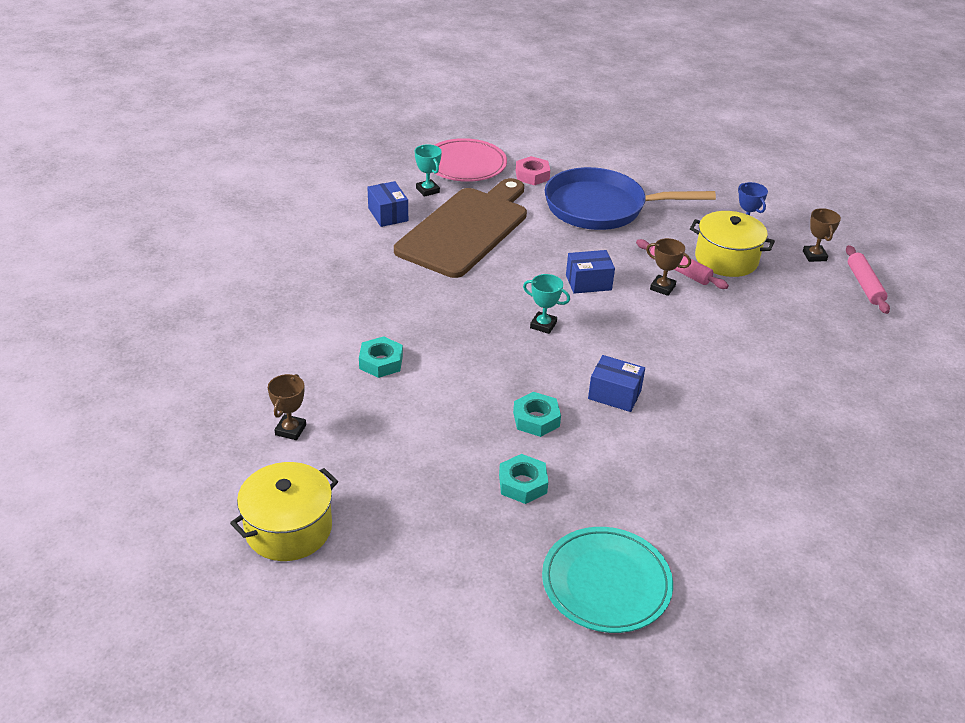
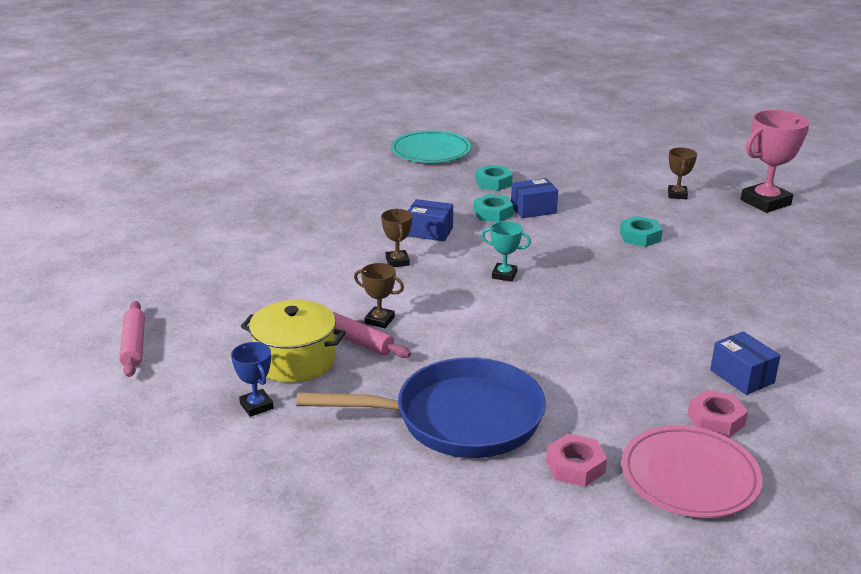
camera: 175 degrees right, 10 degrees down
(192, 403) = (765, 202): none -> pink trophy
(288, 528) = (637, 156): yellow pot -> none
(427, 190) = (716, 420): turquoise trophy -> pink nut
(466, 229) = (631, 366): brown cutting board -> none
(588, 282) = (464, 318): blue box -> blue box (533, 209)
(814, 256) = (176, 376): brown trophy -> brown trophy (397, 261)

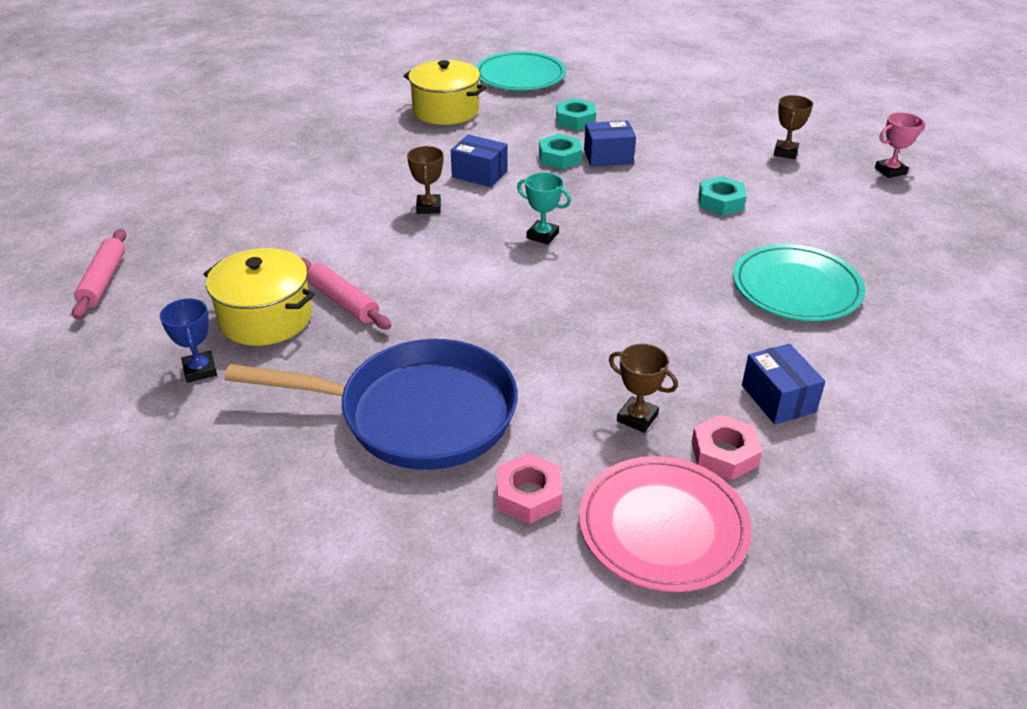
camera: 10 degrees right, 10 degrees up
(378, 183) = (446, 110): none -> yellow pot
(379, 320) = (379, 278): brown trophy -> brown trophy (637, 418)
(725, 295) = (796, 288): none -> turquoise plate
(765, 202) = (890, 171): pink trophy -> pink trophy, size x0.53

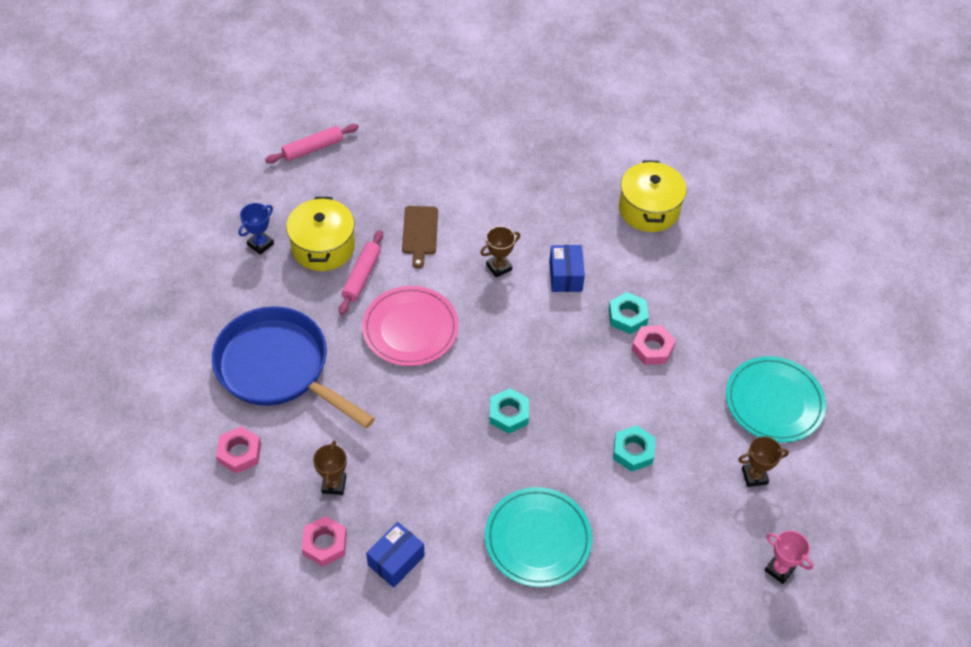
camera: 60 degrees right, 15 degrees up
(326, 242) = (420, 233): none -> brown cutting board
(417, 414) = (278, 368): blue pan -> blue pan turned 150 degrees clockwise
(520, 76) = (749, 230): turquoise plate -> turquoise plate (774, 402)
(542, 235) = (506, 351): turquoise trophy -> none
(575, 120) = (699, 302): turquoise nut -> turquoise nut (509, 414)
(608, 157) = (652, 348): blue box -> pink nut
(663, 527) = (246, 530): pink plate -> pink plate (410, 329)

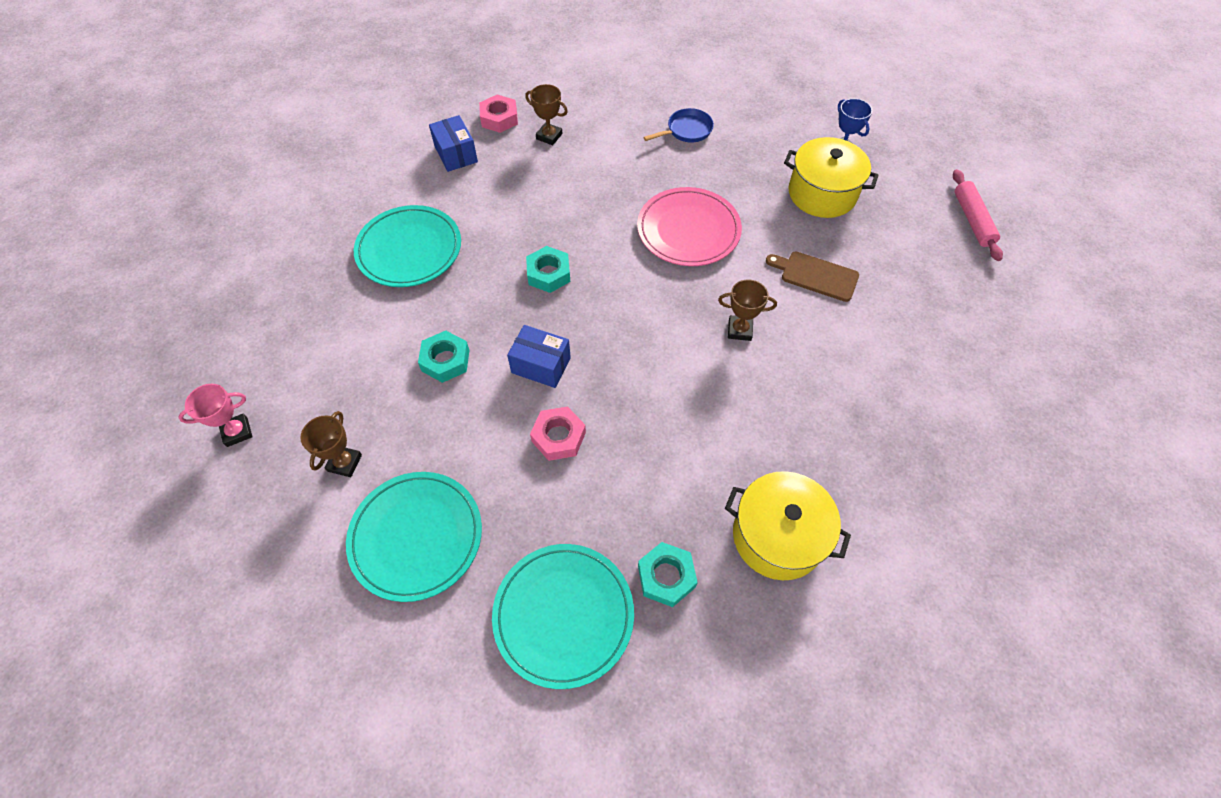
camera: 115 degrees right, 5 degrees up
(239, 453) = (612, 91): pink nut -> none
(278, 368) = (687, 130): blue pan -> blue pan, size x0.42
(361, 276) = (771, 212): pink rolling pin -> none
(499, 267) = (739, 330): brown trophy -> brown trophy turned 75 degrees counterclockwise
(565, 276) = (701, 390): blue box -> blue box (541, 365)
(627, 316) = (615, 431): turquoise nut -> turquoise nut (666, 576)
(766, 300) = (563, 615): none -> turquoise plate

